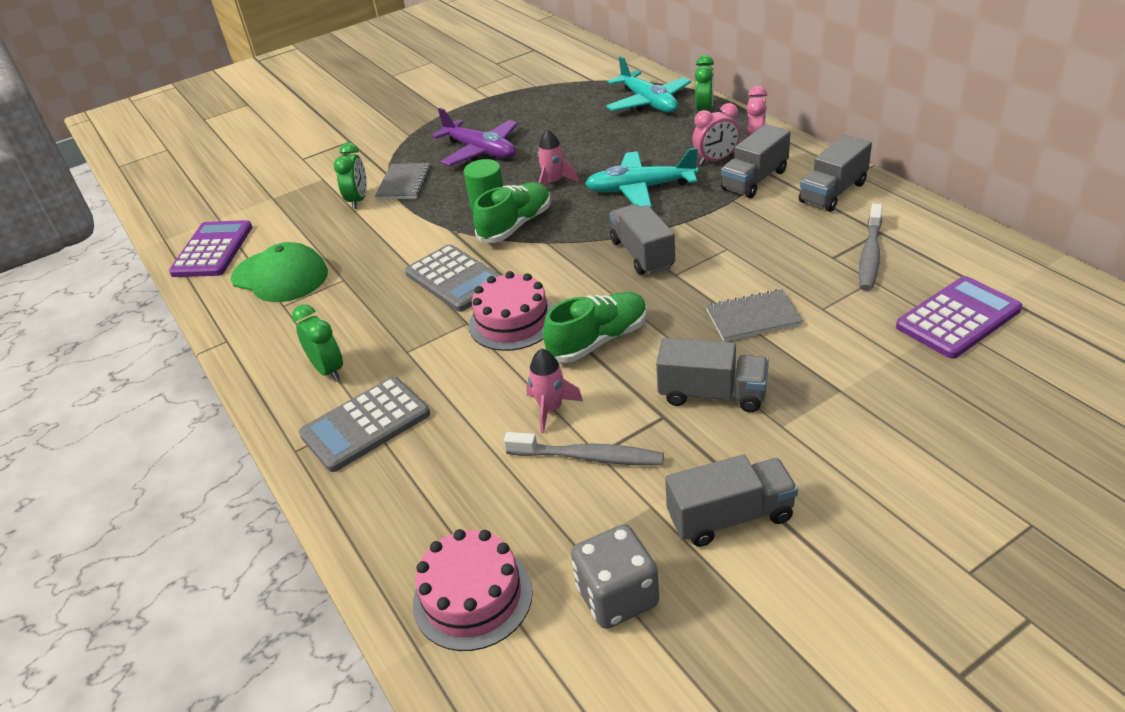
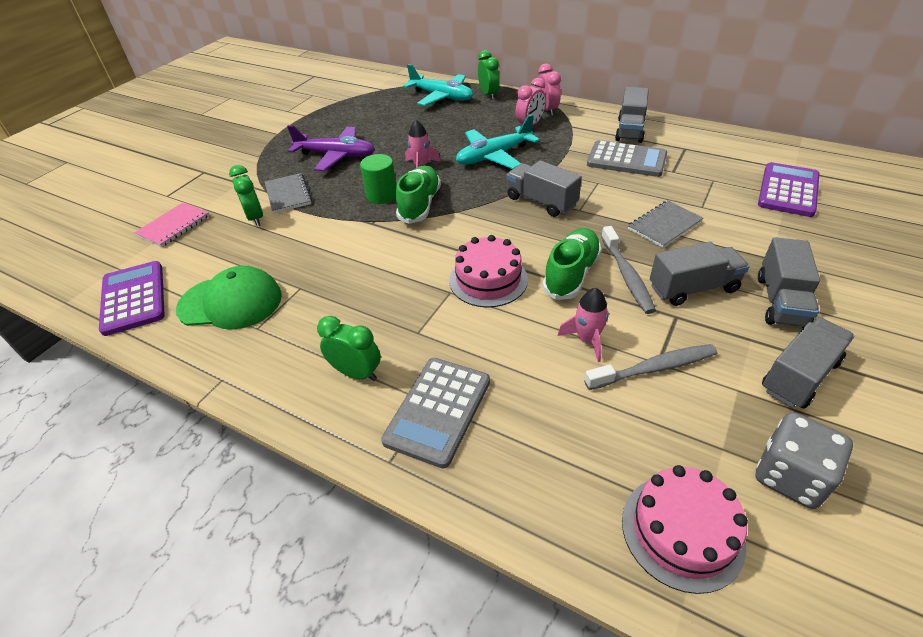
camera: 30 degrees left, 5 degrees up
(287, 191) = (174, 226): none -> pink notebook
(455, 279) = (406, 259): grey calculator -> grey calculator (626, 160)
(754, 180) = (570, 133): grey truck -> grey truck (780, 301)
(870, 255) = (694, 164): grey toothbrush -> grey toothbrush (627, 276)

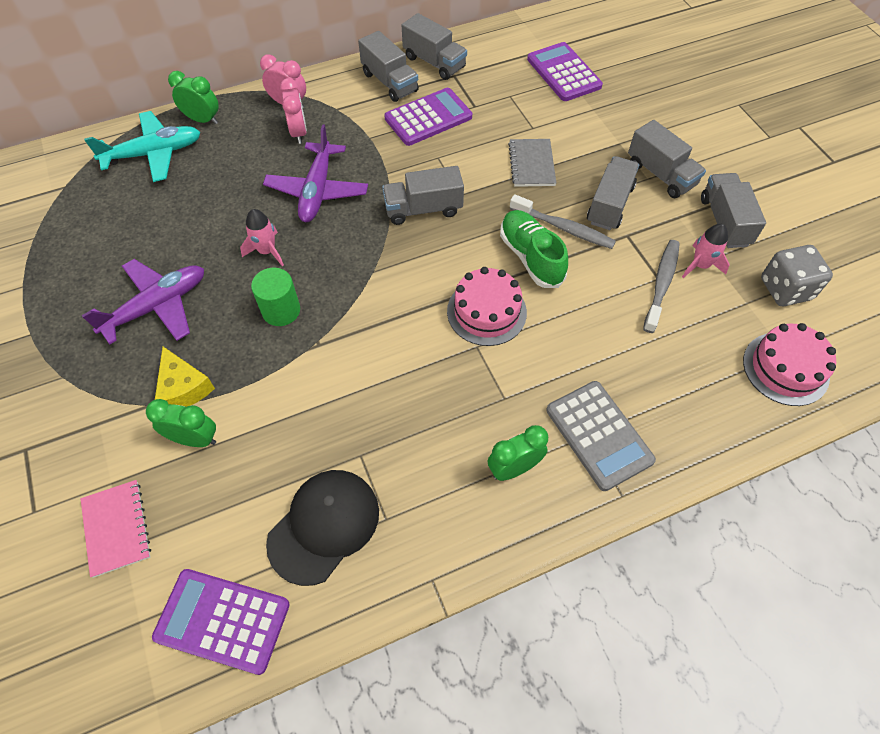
camera: 55 degrees left, 15 degrees up
(230, 302) = (324, 526): green cap -> black cap
(288, 194) = (183, 388): grey notebook -> yellow cheese
(420, 205) = (331, 291): green shoe -> none
(494, 156) = (317, 191): turquoise plane -> purple plane
(587, 340) = (606, 299): pink rocket -> pink rocket (700, 265)
(626, 160) = (428, 118): grey calculator -> purple calculator
(681, 135) = (434, 62): none -> grey truck

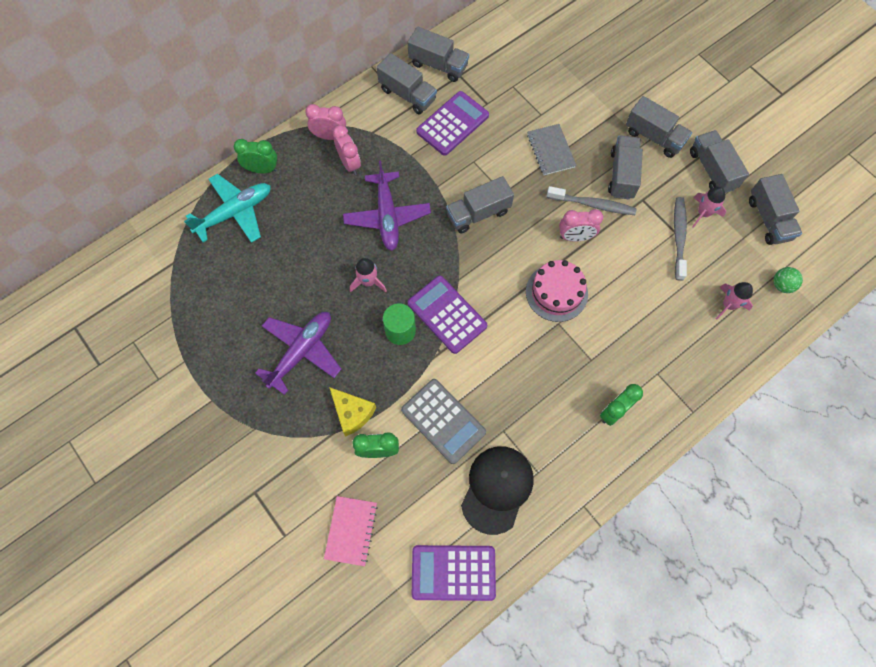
camera: 15 degrees left, 10 degrees up
(117, 528) = (351, 531): pink notebook -> pink notebook turned 45 degrees clockwise
(531, 257) = (575, 237): green shoe -> pink clock
(563, 73) = (550, 52): purple calculator -> purple calculator (447, 314)
(599, 435) = (665, 371): grey calculator -> grey calculator (443, 421)
(706, 375) = (728, 305): none -> pink rocket
(785, 289) = (769, 219): grey dice -> grey truck
(785, 368) = (781, 285): pink cake -> green ball

